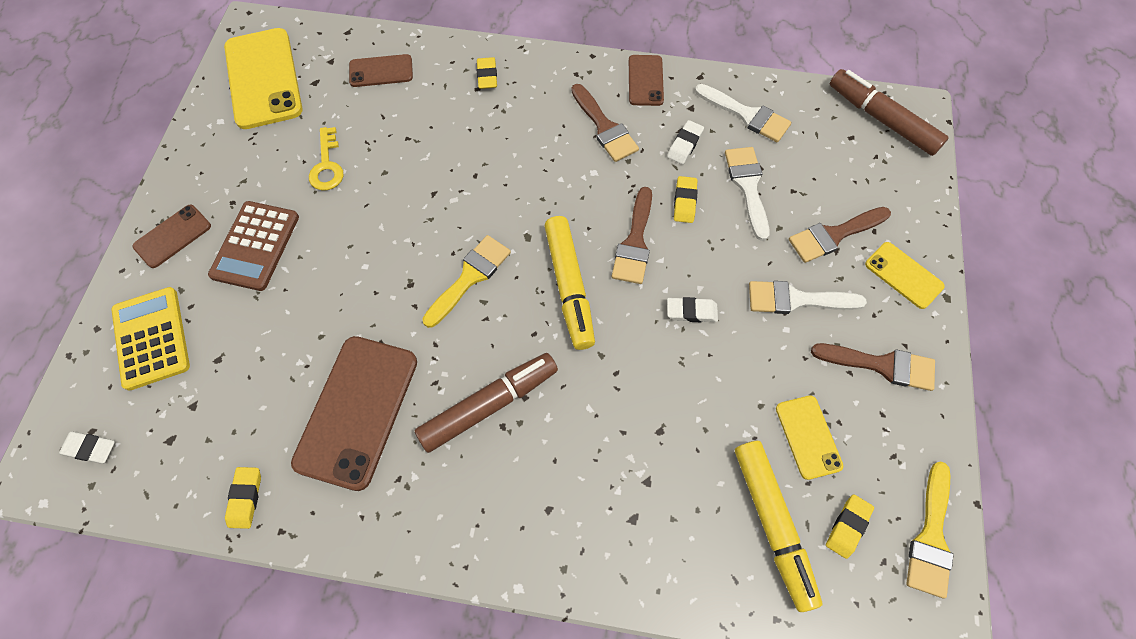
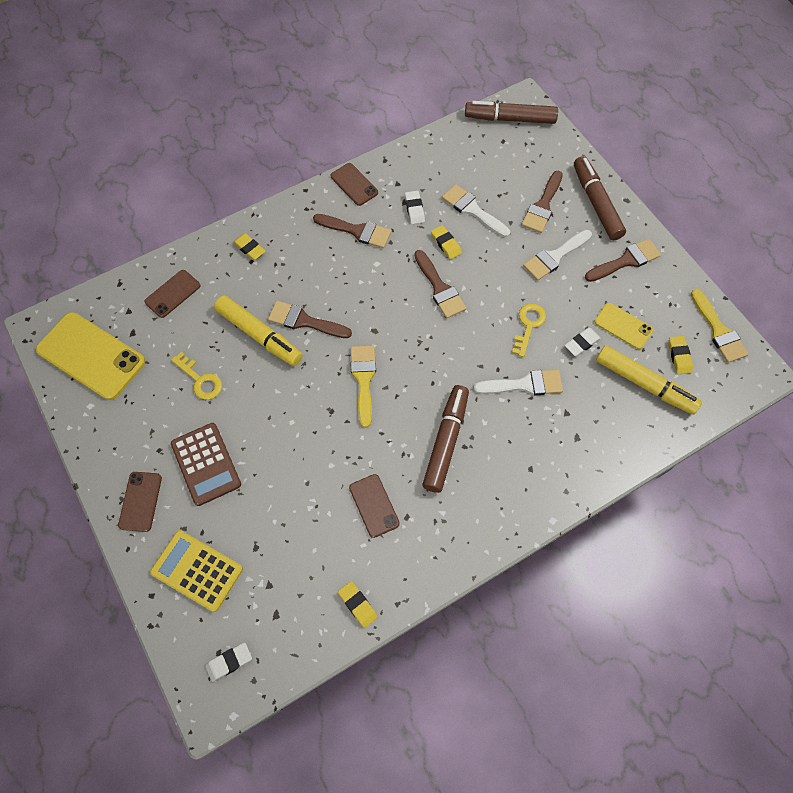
camera: 40 degrees left, 0 degrees up
(357, 411) = (374, 505): brown phone -> brown phone, size x0.53
(470, 178) = (304, 321): none -> brown brush
(569, 287) = (427, 341): yellow marker -> yellow marker (259, 335)
(691, 312) = (507, 305): white eraser -> white eraser (581, 343)
(695, 352) = (528, 325): none -> yellow key
(747, 115) = (434, 166): white brush -> white brush (524, 384)
(903, 275) = (596, 203): yellow phone -> brown marker

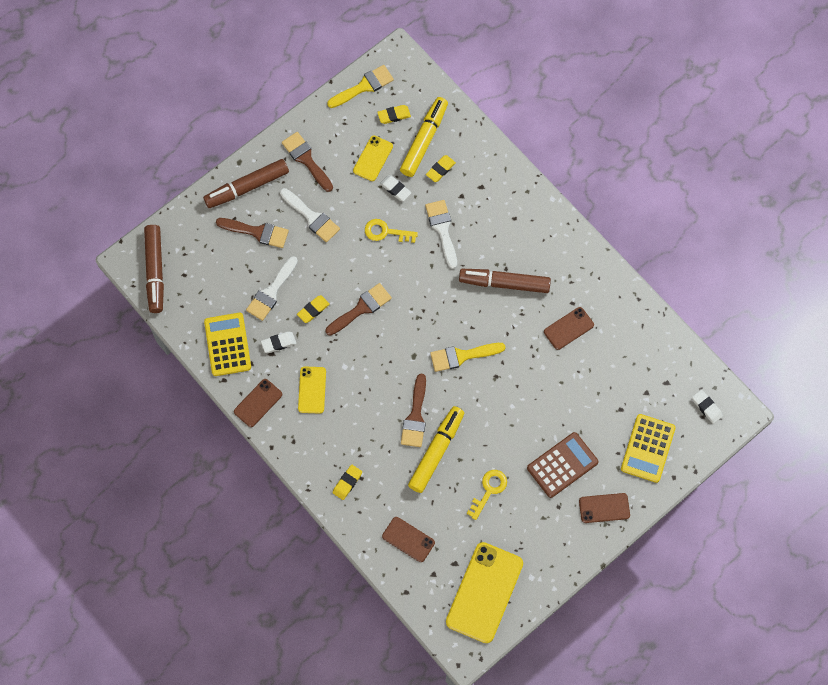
camera: 100 degrees left, 5 degrees up
(357, 231) = (312, 390): brown brush -> yellow phone
(358, 605) = (646, 326): yellow eraser -> yellow eraser (440, 169)
(421, 167) = (227, 344): none -> yellow calculator

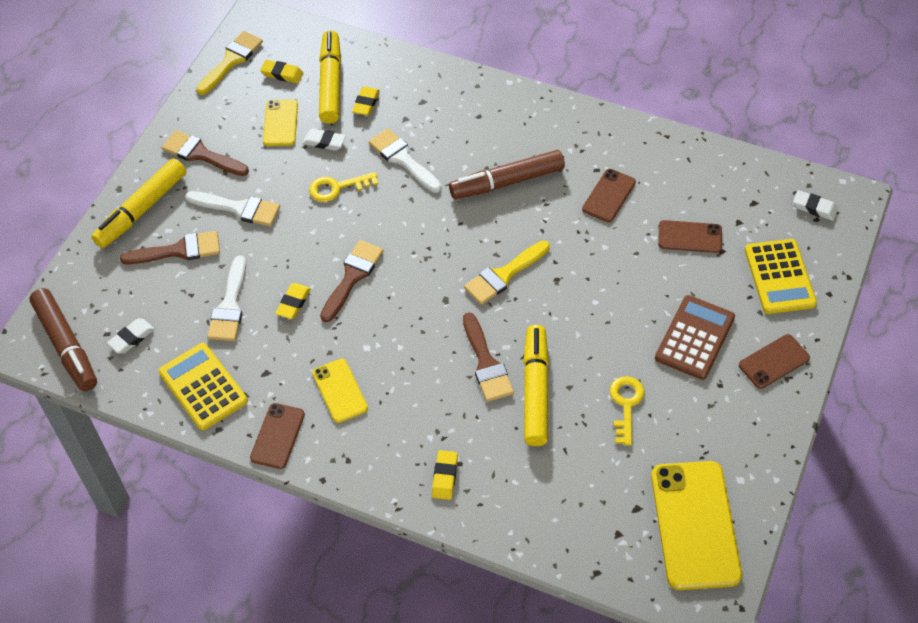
camera: 25 degrees left, 15 degrees down
(247, 187) = (142, 210): brown marker -> yellow marker
(278, 343) = (269, 357): white eraser -> white eraser (131, 338)
(394, 115) = (282, 74): yellow eraser -> yellow eraser turned 60 degrees clockwise
(408, 539) = (561, 507): brown phone -> brown phone (690, 237)

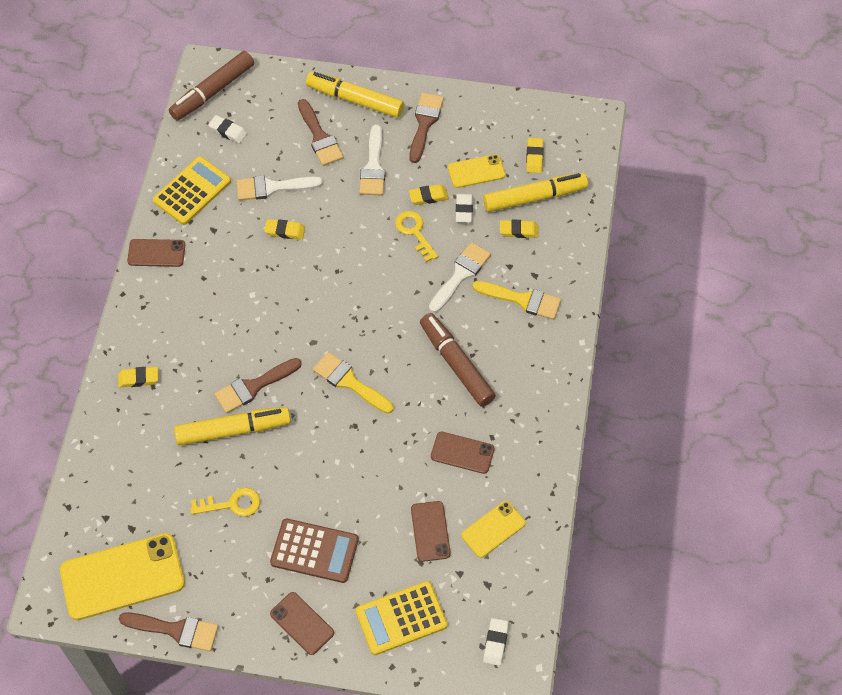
camera: 75 degrees right, 5 degrees up
(231, 60) = (539, 115): yellow brush -> yellow brush (522, 300)
(296, 168) = (428, 196): none -> yellow eraser
(339, 391) = (206, 285): yellow phone -> yellow phone (493, 529)
(352, 277) = (321, 267): brown brush -> brown brush (175, 630)

